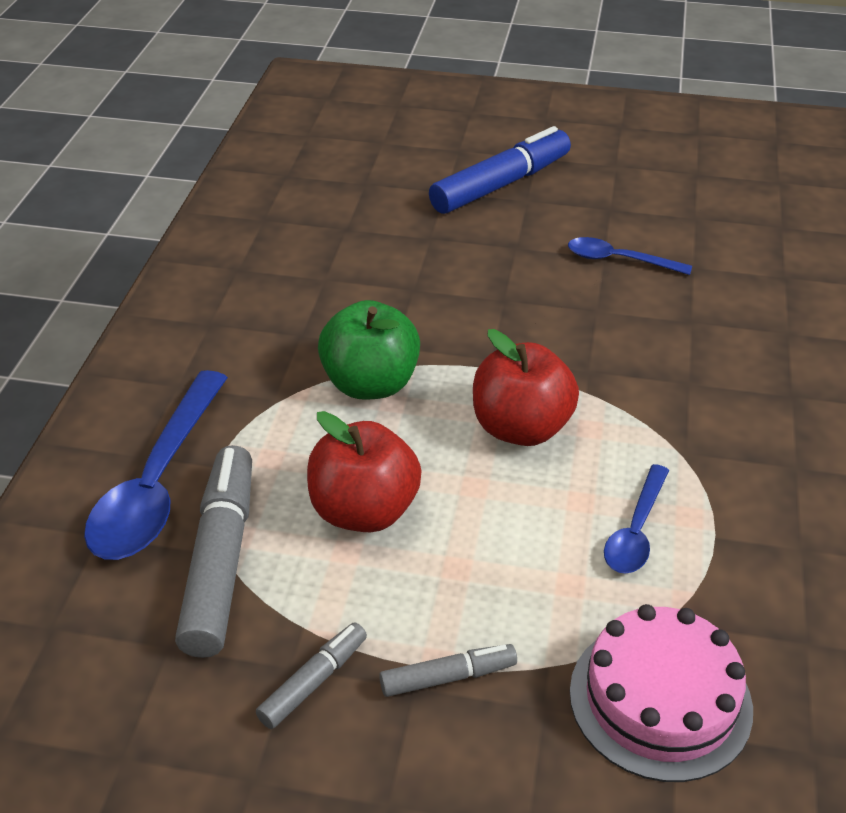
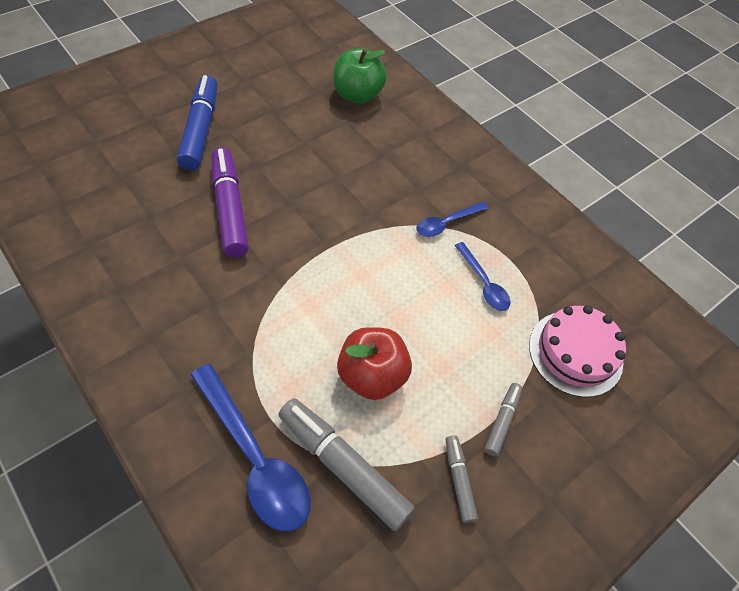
camera: 55 degrees left, 15 degrees up
(370, 384) = (286, 303): green apple -> green apple (357, 95)
(432, 268) = (229, 208): none -> purple marker
(521, 428) = (382, 270): red apple -> none
(619, 260) = (314, 140): blue spoon -> blue spoon (446, 223)

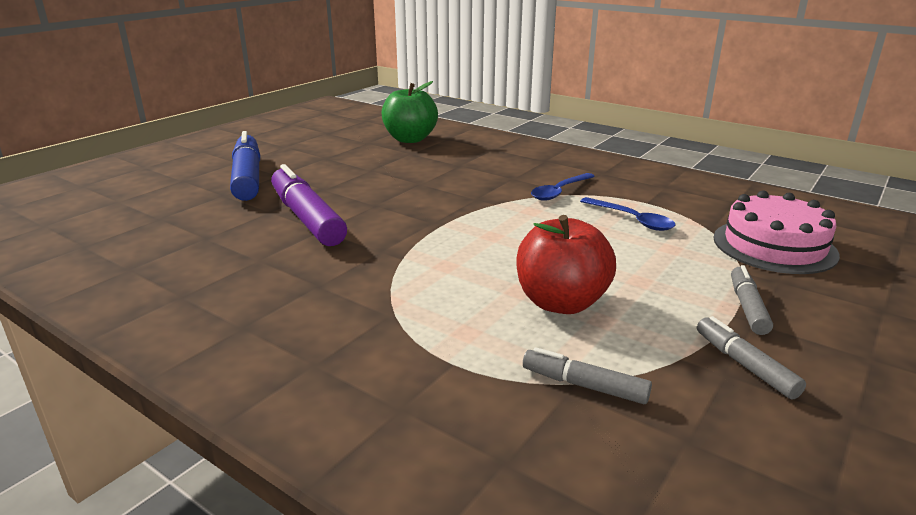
camera: 10 degrees left, 30 degrees down
(254, 457) = (452, 404): blue spoon -> none
(343, 466) = (584, 385): grey marker -> grey marker, size x0.52

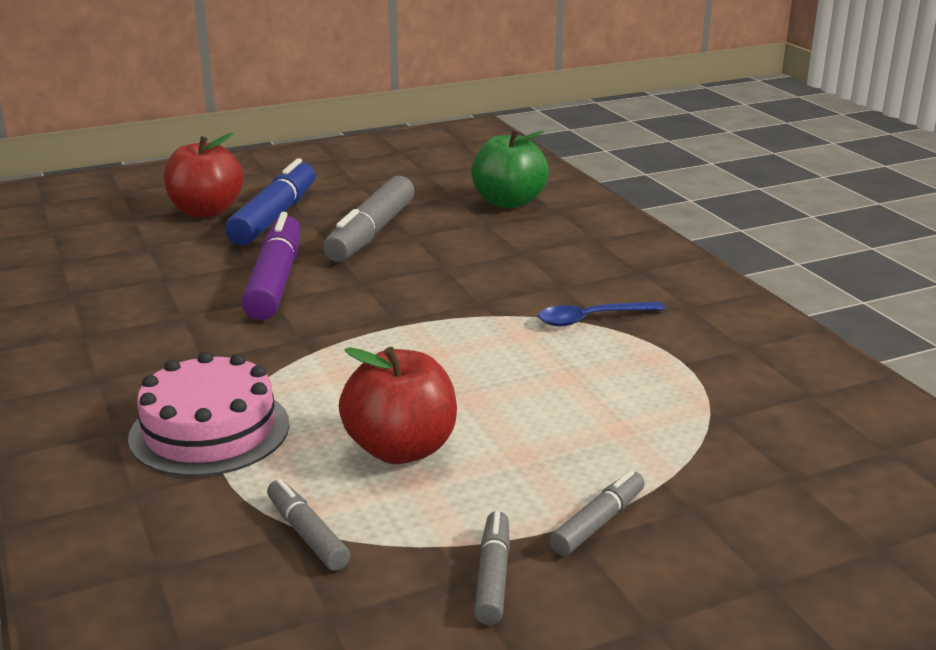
camera: 30 degrees right, 0 degrees up
(183, 185) = (206, 211): none -> red apple
(339, 173) = (371, 233): none -> grey marker
(632, 220) = (627, 379): blue spoon -> none
(774, 246) = (761, 466): pink cake -> pink cake (210, 430)

